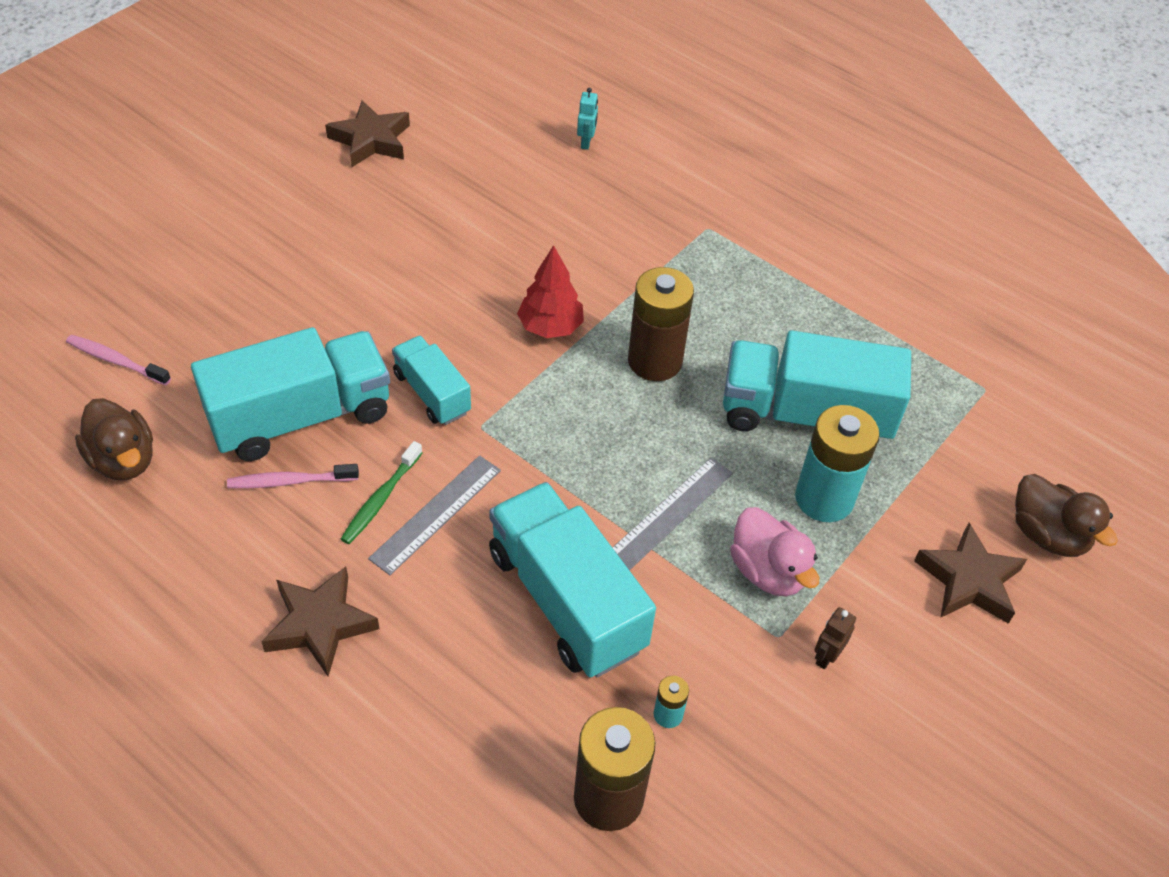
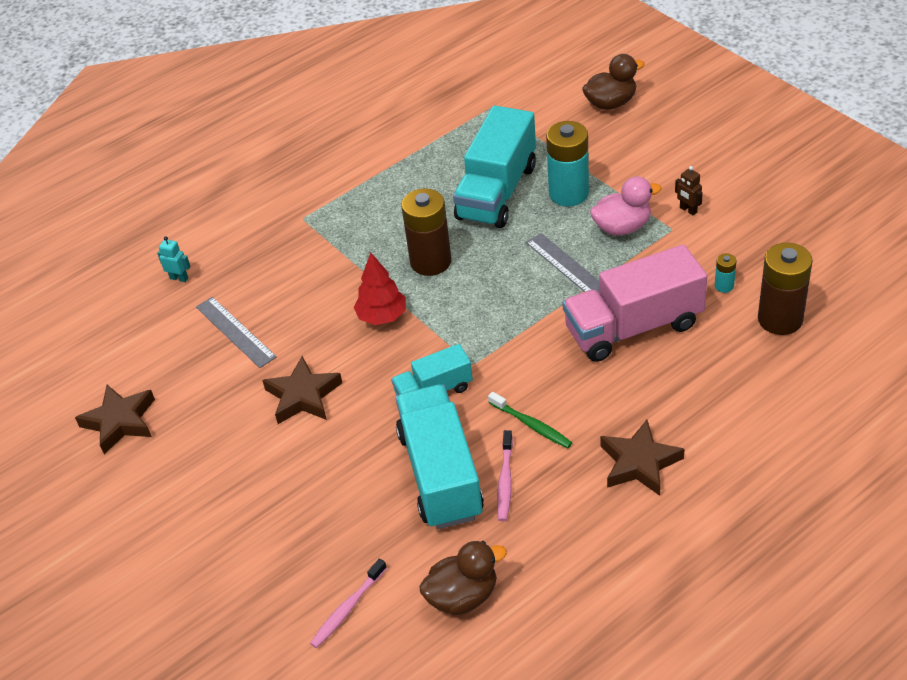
camera: 70 degrees left, 5 degrees down
(436, 513) = (550, 393): grey ruler -> grey ruler (235, 332)
(566, 600) = (633, 327): turquoise truck -> pink truck
(969, 580) = (640, 141): brown star -> brown star (303, 396)

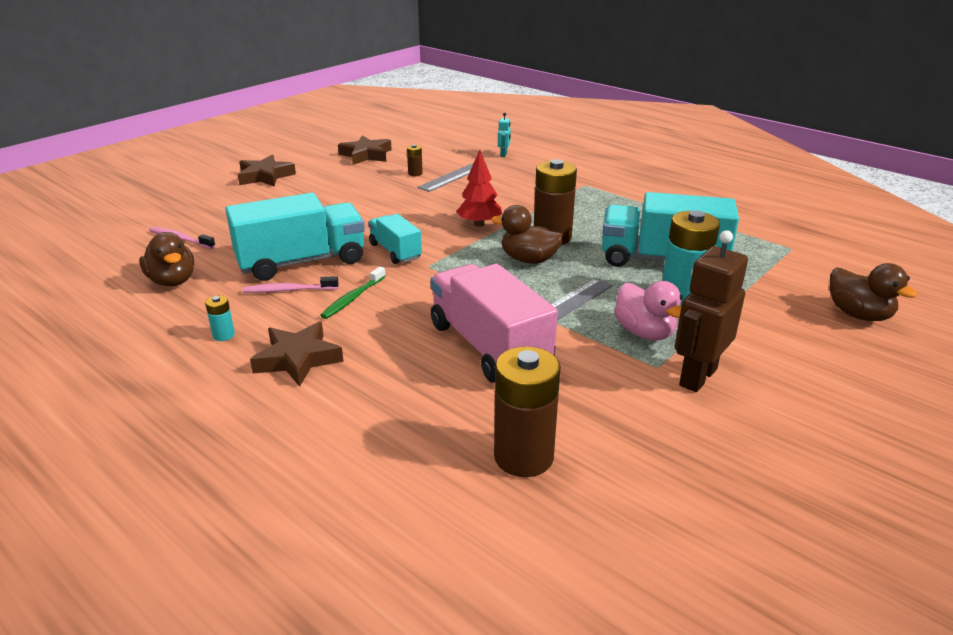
camera: 75 degrees right, 15 degrees down
(211, 369) = (415, 173): none -> brown battery
(303, 396) = (389, 204): brown star -> brown star (265, 176)
(476, 285) = (529, 260): none -> brown duck
(688, 210) = (697, 377): brown robot -> brown robot, size x2.23
(724, 286) = (571, 408): turquoise battery -> turquoise battery (223, 335)

